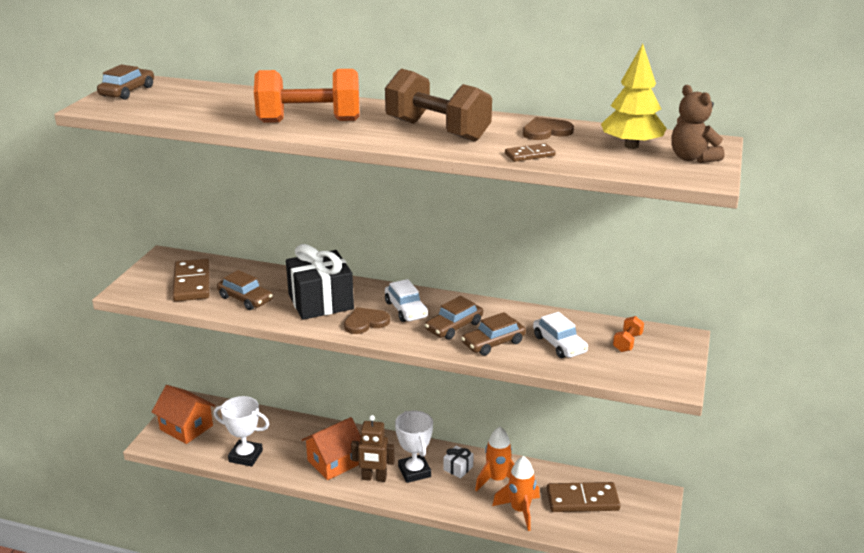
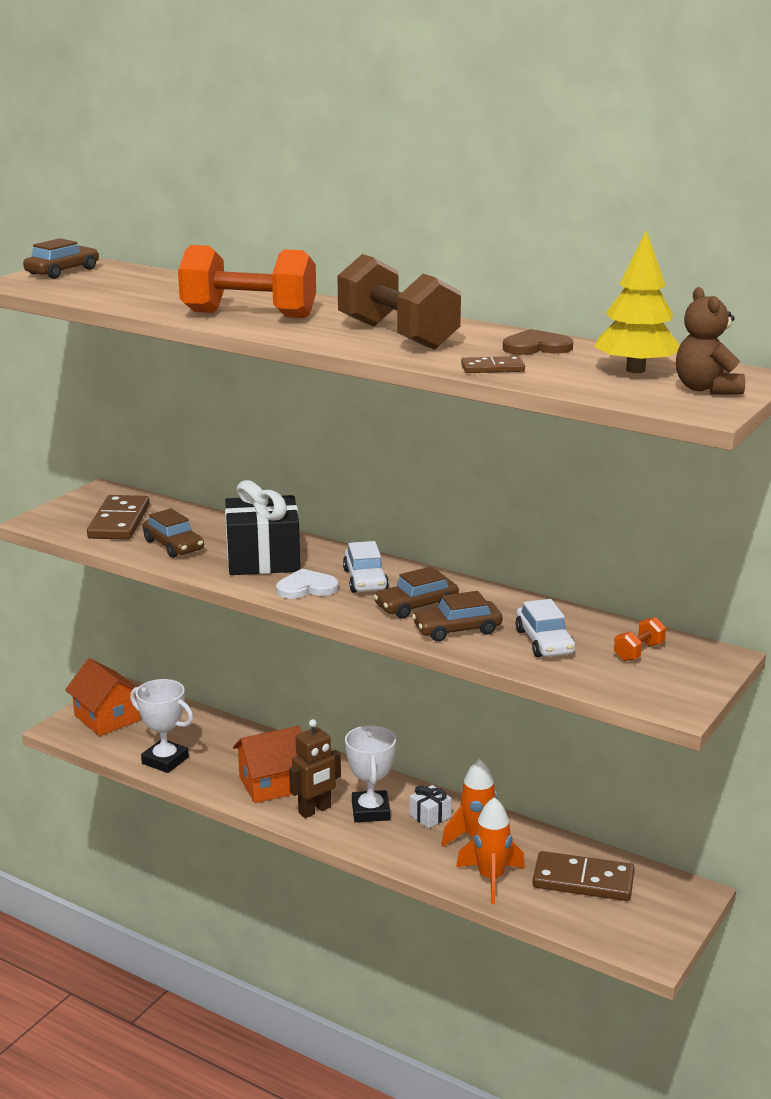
camera: 15 degrees right, 5 degrees down
(365, 322) = (306, 587): brown heart -> white heart
(374, 478) = (315, 810): brown robot -> brown robot turned 60 degrees counterclockwise

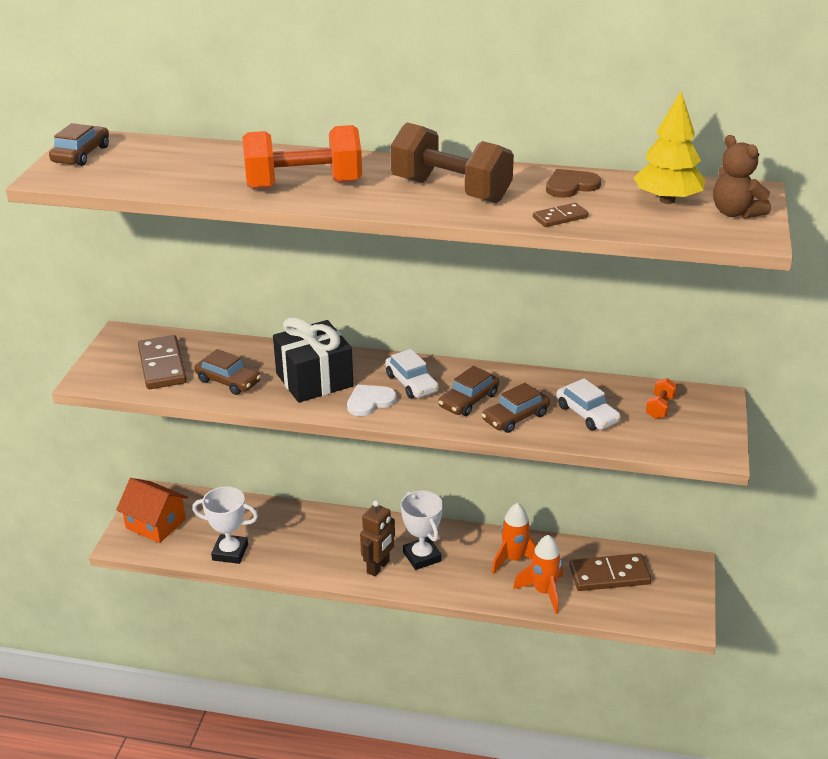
camera: 20 degrees left, 10 degrees up
(272, 784) = (331, 552): orange house -> none
(430, 816) = (469, 549): white gift -> none

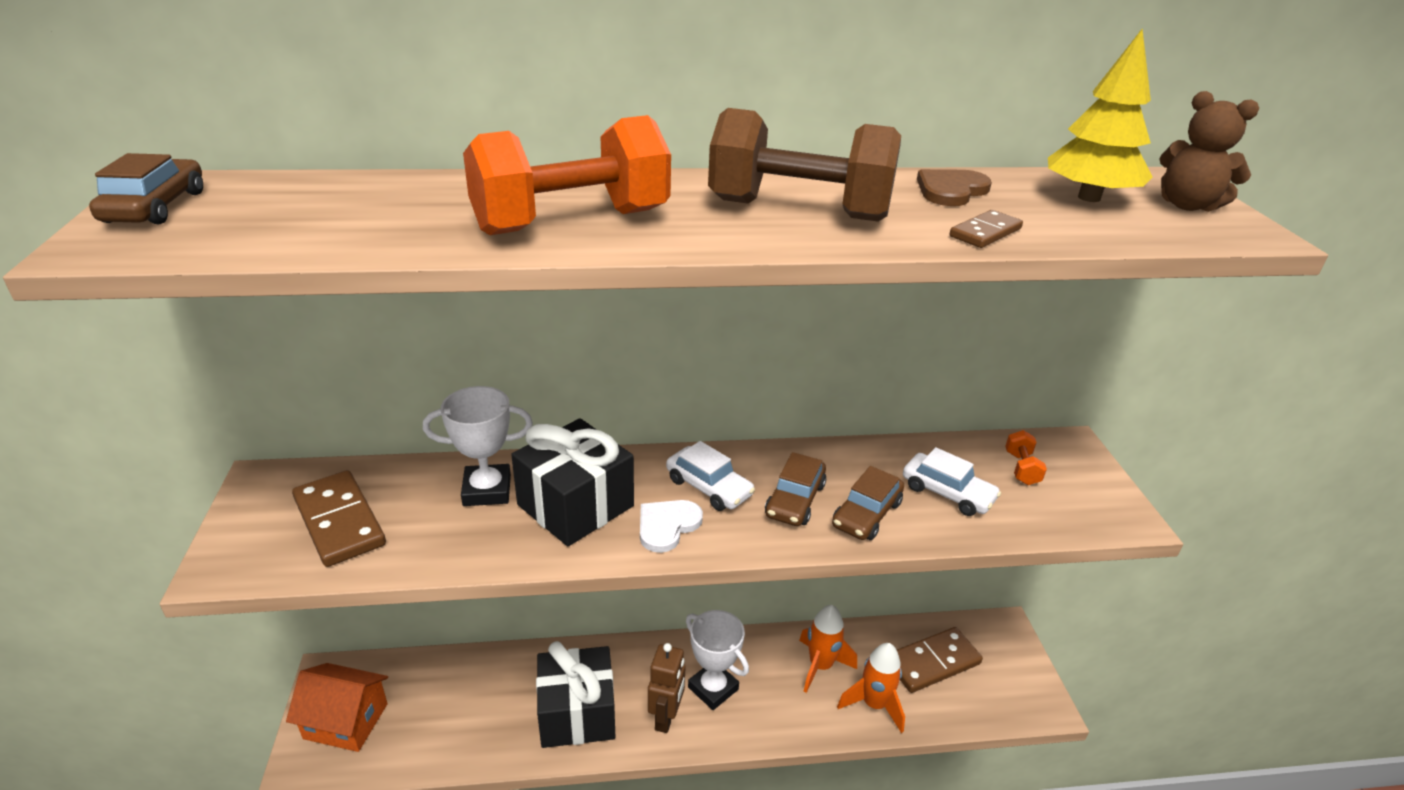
camera: 20 degrees left, 0 degrees up
(228, 381) = (450, 530): brown car -> none
(230, 552) = (463, 742): white trophy -> white trophy (487, 490)
(314, 551) = (577, 713): none -> black gift

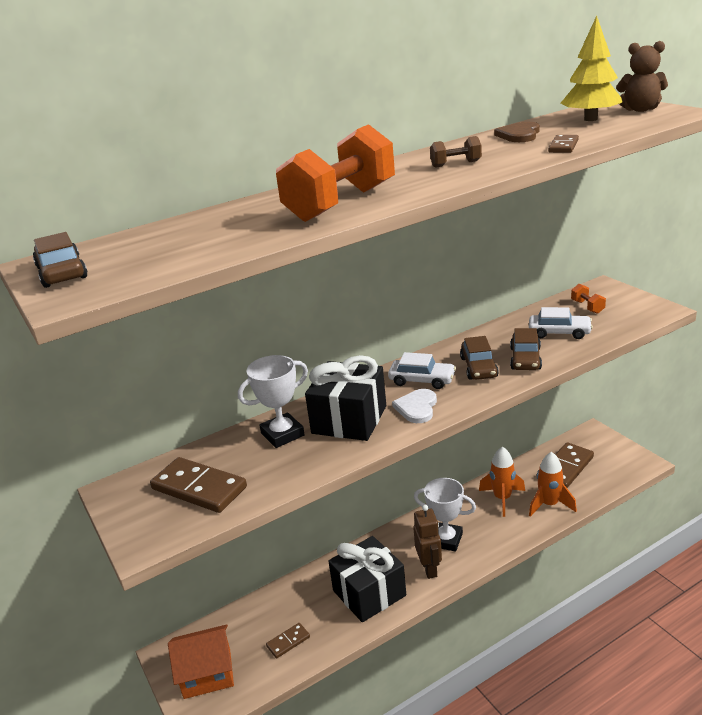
camera: 20 degrees left, 5 degrees down
(450, 728) = (288, 642): none -> brown domino
(799, 210) = (456, 164): brown dumbbell -> brown dumbbell, size x0.43

